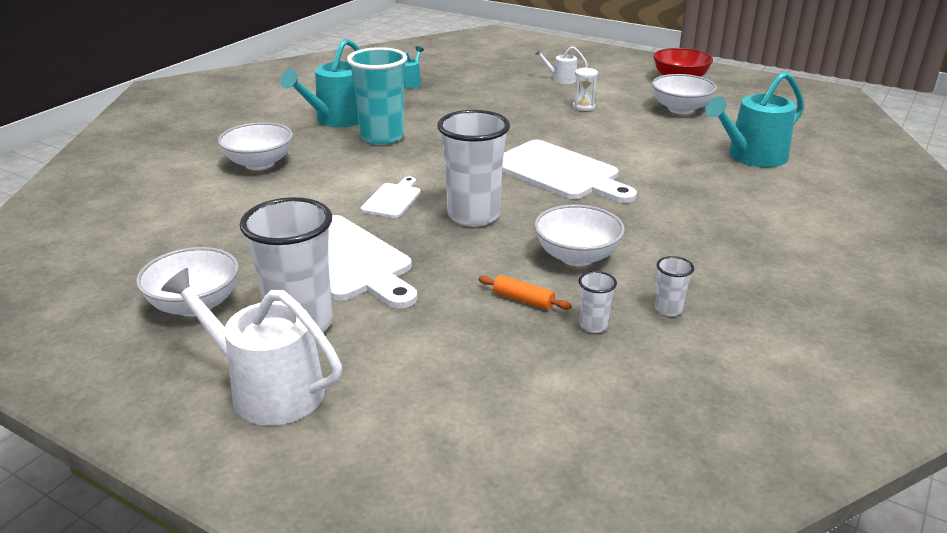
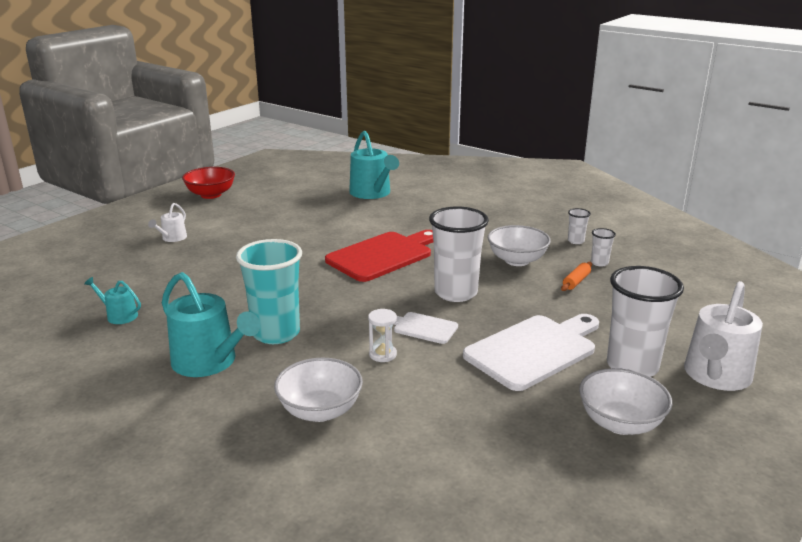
camera: 85 degrees left, 5 degrees down
(559, 172) = (383, 255): white cutting board -> red cutting board
(583, 107) = (249, 235): white hourglass -> white hourglass (383, 354)
(680, 109) = (275, 202): white bowl -> none

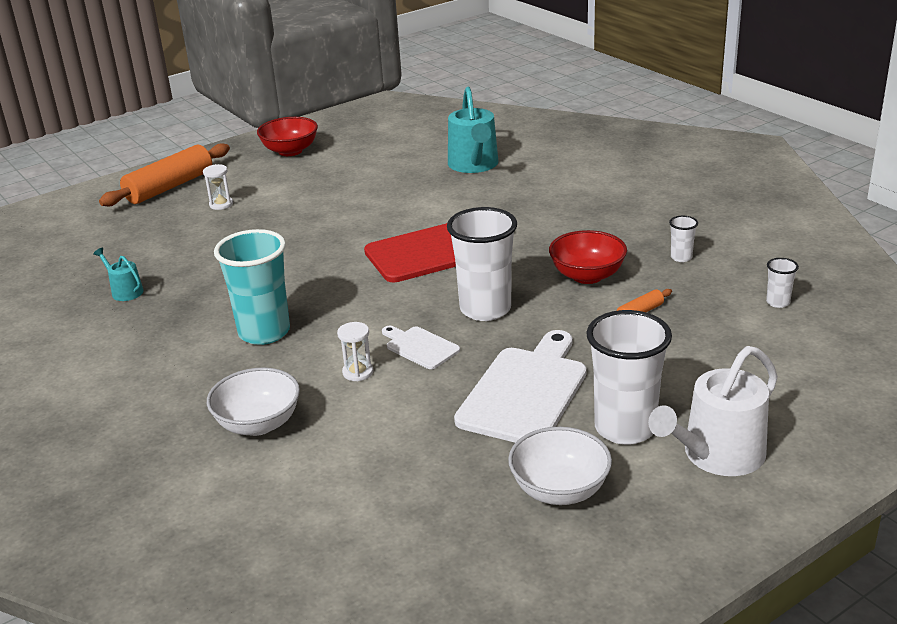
camera: 20 degrees right, 5 degrees up
(115, 229) = (169, 187): none -> orange rolling pin
(172, 238) = (221, 204): white watering can -> white hourglass
(209, 362) = (183, 355): turquoise watering can -> none
(517, 260) = (587, 276): white bowl -> red bowl
(534, 350) = (525, 392): white cutting board -> white cutting board turned 45 degrees counterclockwise
(599, 263) = (688, 291): white cup -> white cup (778, 302)

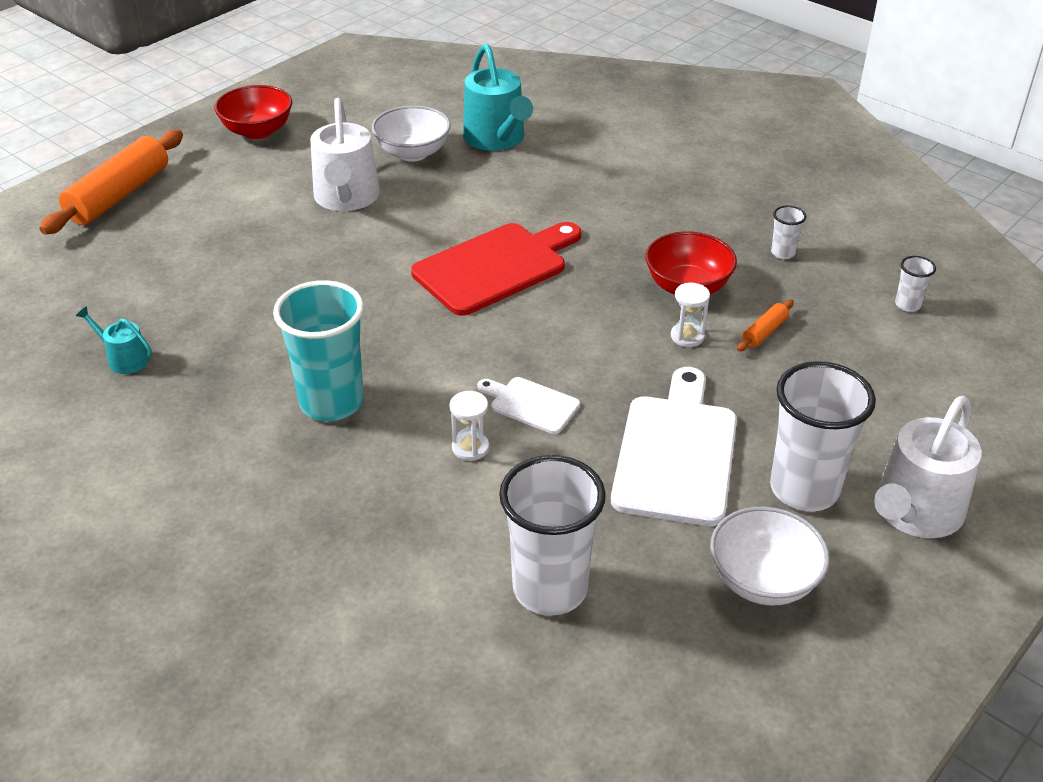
camera: 15 degrees left, 10 degrees up
(221, 204) = (199, 217): white hourglass -> white hourglass (687, 336)
(258, 424) = (377, 535): white bowl -> white bowl (413, 153)
(337, 198) = (346, 198): none -> white watering can
(485, 309) = (587, 344): white cup -> white cup (550, 589)

